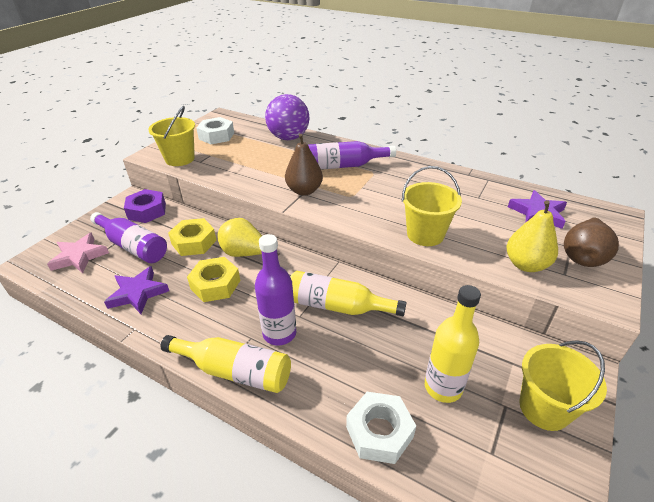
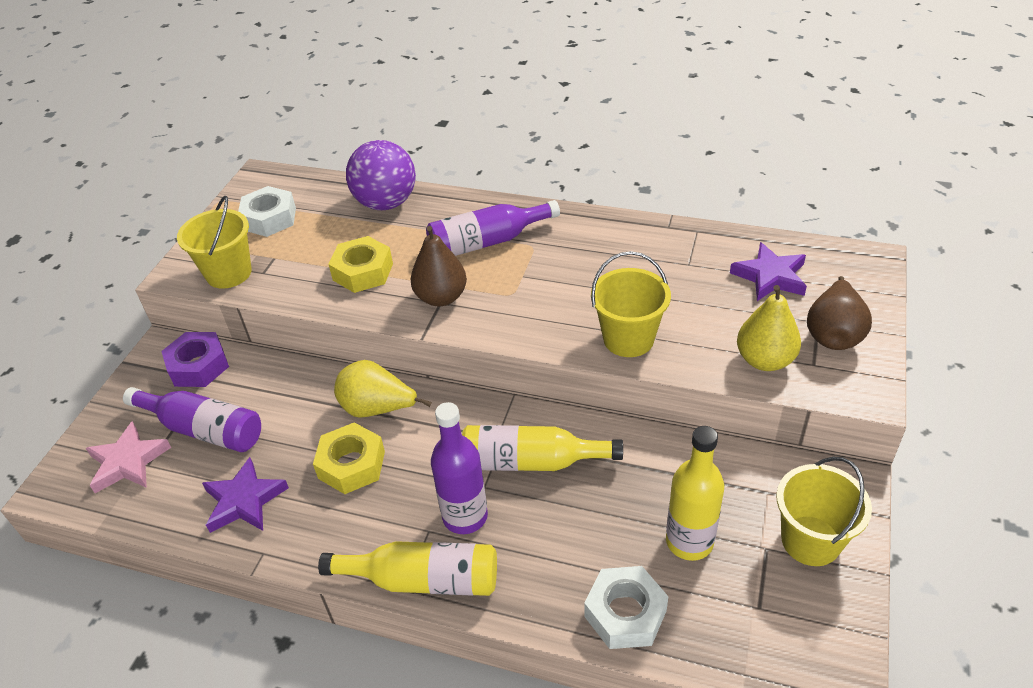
camera: 10 degrees left, 5 degrees up
(194, 242) = (294, 405): yellow nut -> yellow nut (363, 272)

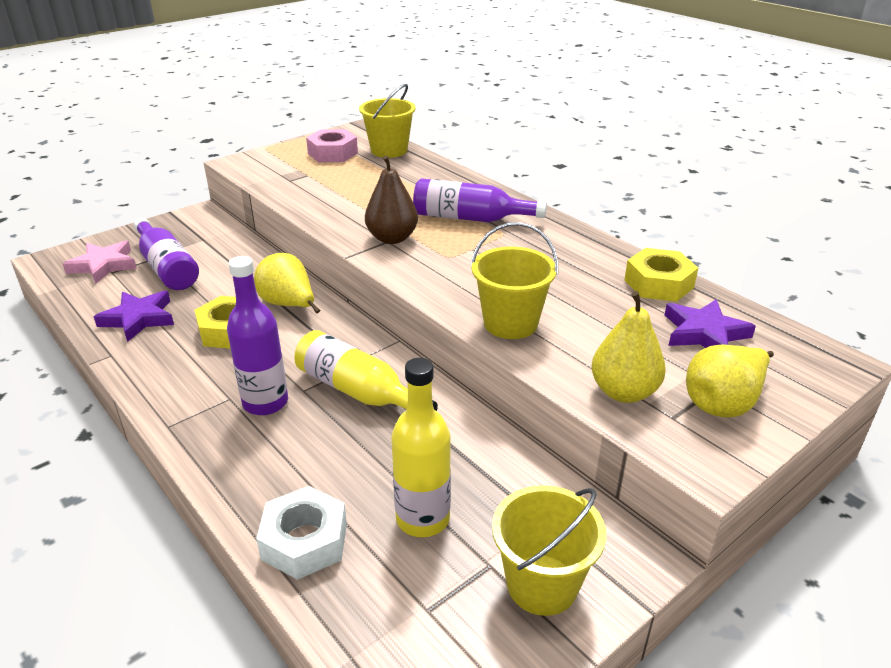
camera: 30 degrees right, 10 degrees down
(198, 366) = (208, 231): purple nut -> none
(229, 273) = (268, 173): yellow bucket -> yellow bucket (389, 150)
(269, 218) = (333, 153): white nut -> pink nut
(363, 272) = (356, 203): yellow nut -> yellow nut (658, 284)
(386, 203) = (423, 171): purple ball -> none
(423, 580) = (186, 428): yellow bottle -> none
(833, 334) = (723, 403): brown pear -> yellow pear

